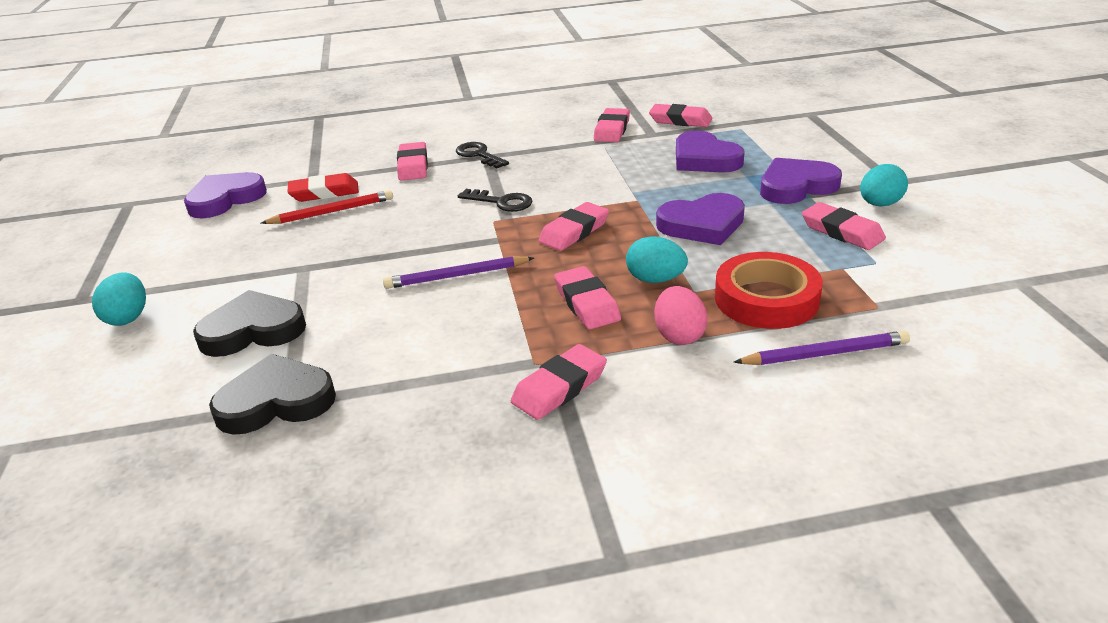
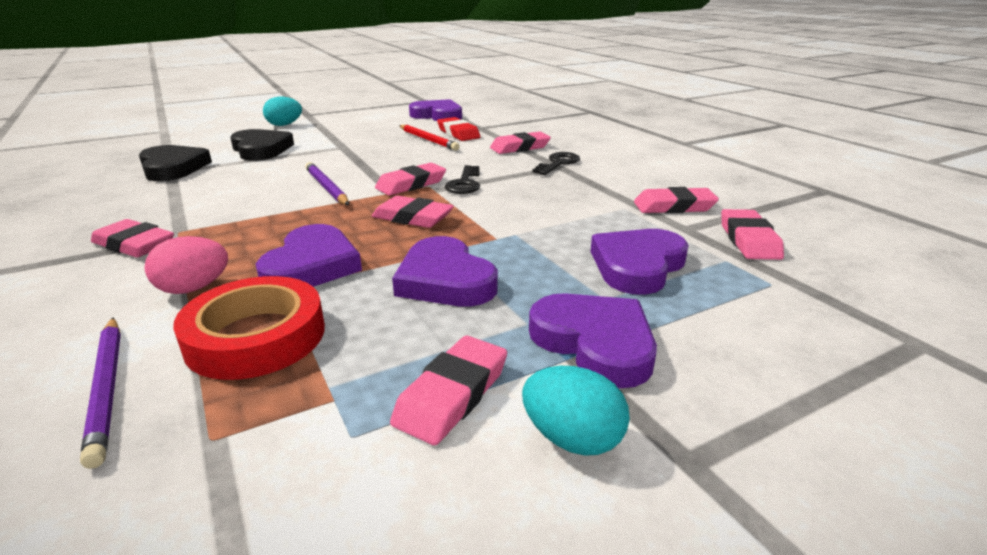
camera: 70 degrees right, 5 degrees down
(587, 303) = (271, 239): pink eraser -> pink eraser (411, 184)
(655, 280) = (312, 265): turquoise egg -> purple heart

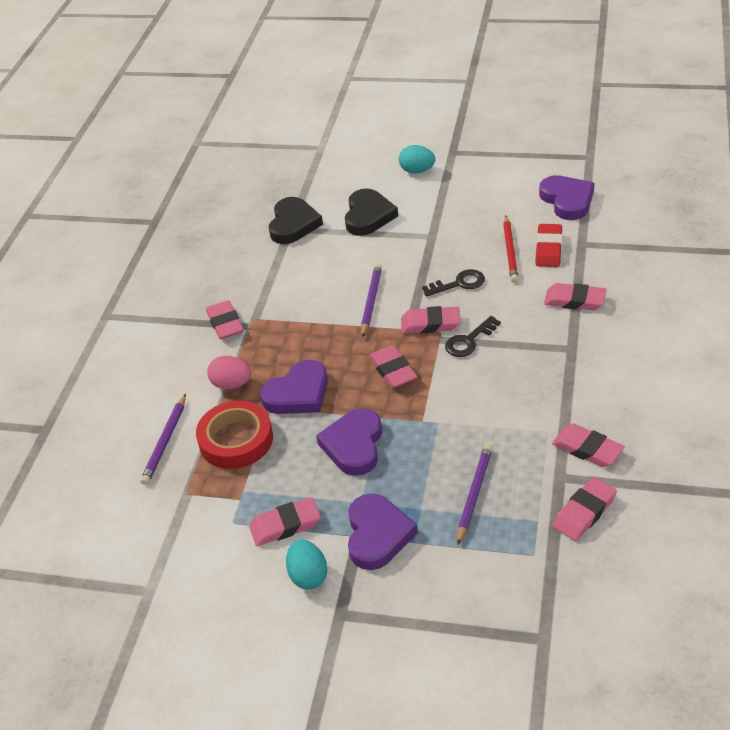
camera: 45 degrees right, 15 degrees up
(558, 163) = (575, 343): black key -> black key (459, 284)
(637, 266) = (474, 494): purple heart -> purple pencil

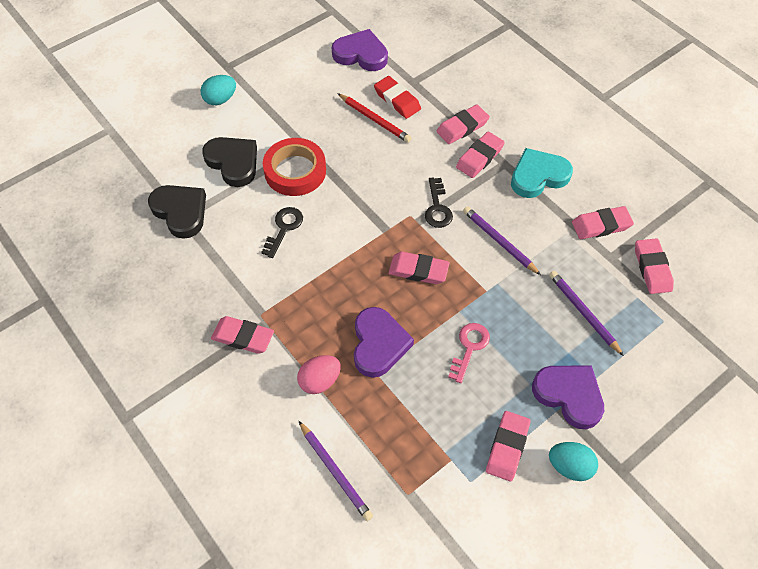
camera: 55 degrees left, 15 degrees up
(236, 440) = (385, 420): red tape -> red tape (295, 171)
(354, 445) = (469, 348): purple heart -> pink key
(371, 301) = (331, 230): purple pencil -> purple pencil (499, 241)
(430, 324) = (396, 215): pink eraser -> pink eraser (479, 157)
(459, 284) = (373, 169): black key -> black key (284, 228)
(587, 376) = (538, 176): none -> turquoise heart

